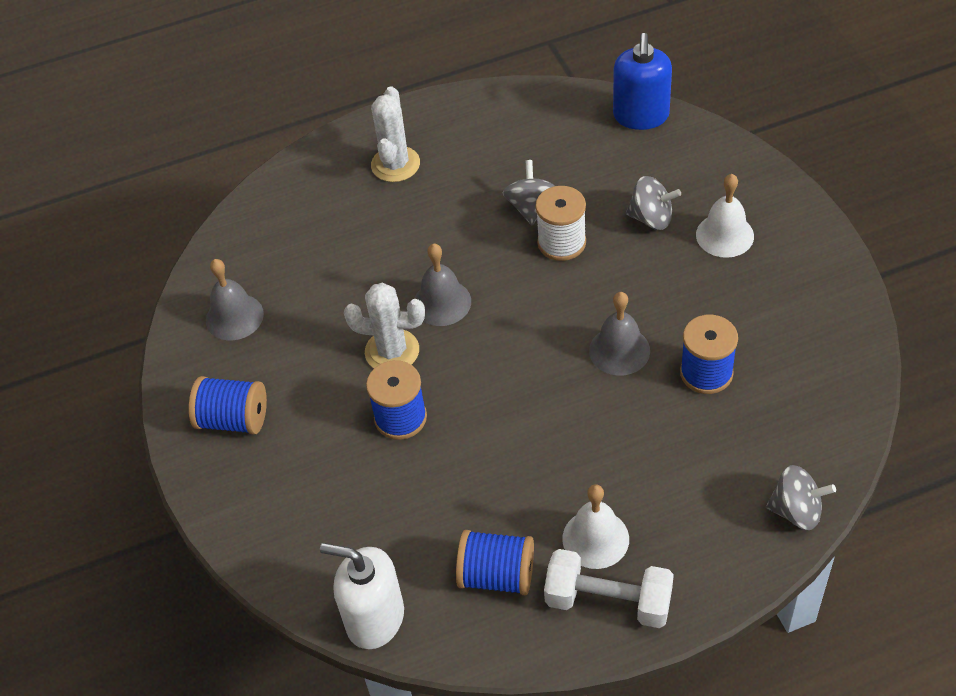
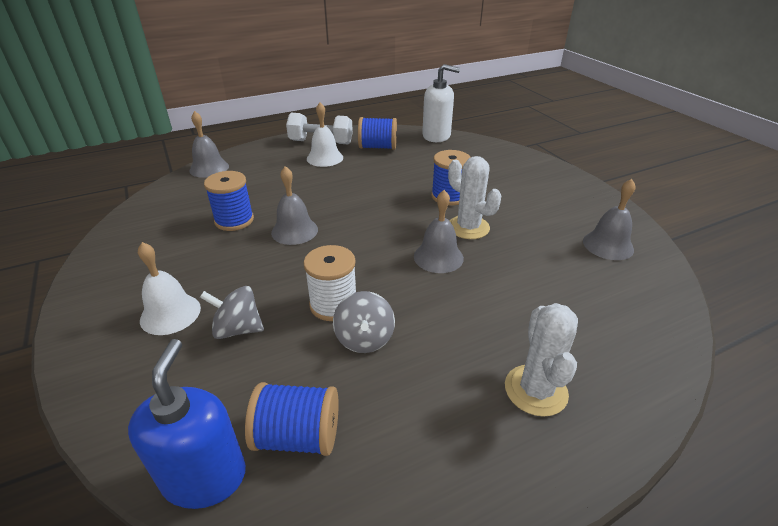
camera: 170 degrees right, 15 degrees down
(233, 419) = (561, 194): blue spool -> blue spool (298, 436)
(392, 351) = (468, 227): white cactus -> white cactus turned 45 degrees clockwise
(796, 511) = (209, 168): grey spinning top -> grey bell

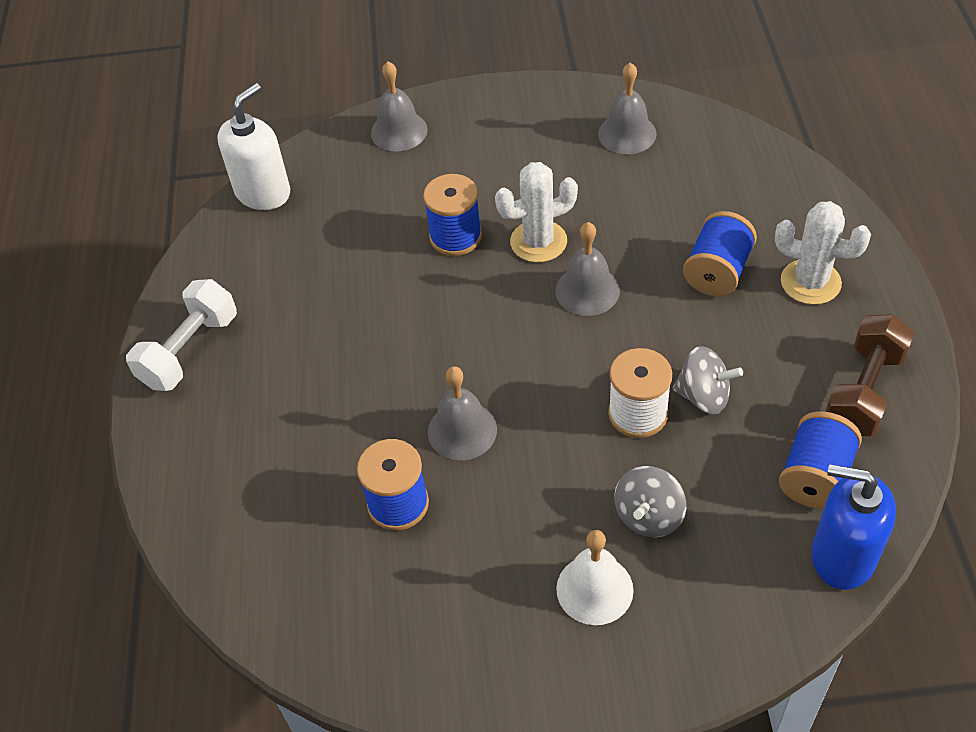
camera: 65 degrees left, 15 degrees up
(209, 168) = (195, 532): grey bell -> grey bell (399, 131)
(325, 158) = (254, 356): white bell -> none
(378, 147) = (257, 277): blue spool -> blue spool (717, 271)
(418, 462) = (864, 391): none -> brown dumbbell

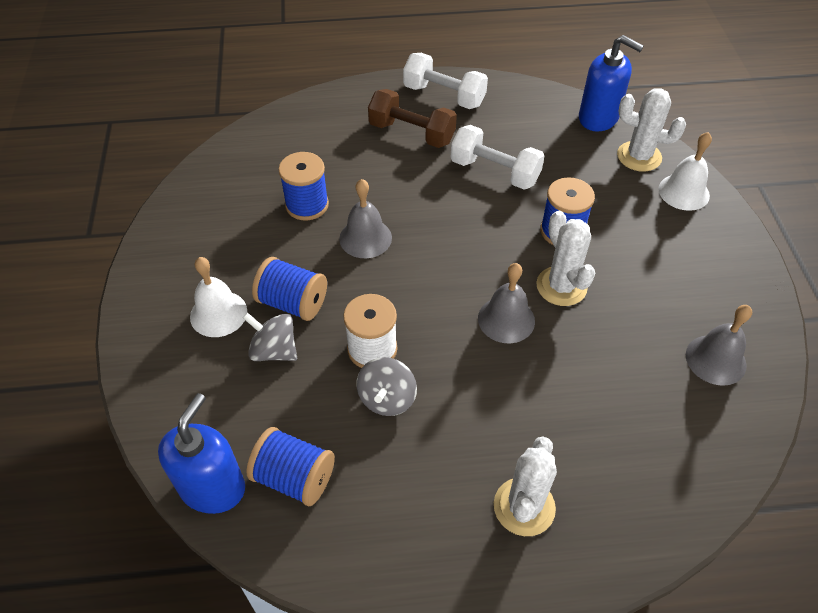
camera: 85 degrees right, 0 degrees up
(263, 192) = (598, 118): white soap dispenser -> blue soap dispenser
(337, 162) = (639, 156): none -> white cactus
(351, 296) = (494, 172): none -> white dumbbell
(399, 131) = (683, 192): grey bell -> white bell
(717, 271) = (534, 423): blue spool -> blue spool (293, 303)
(864, 391) = (384, 536): brown dumbbell -> brown dumbbell (411, 133)

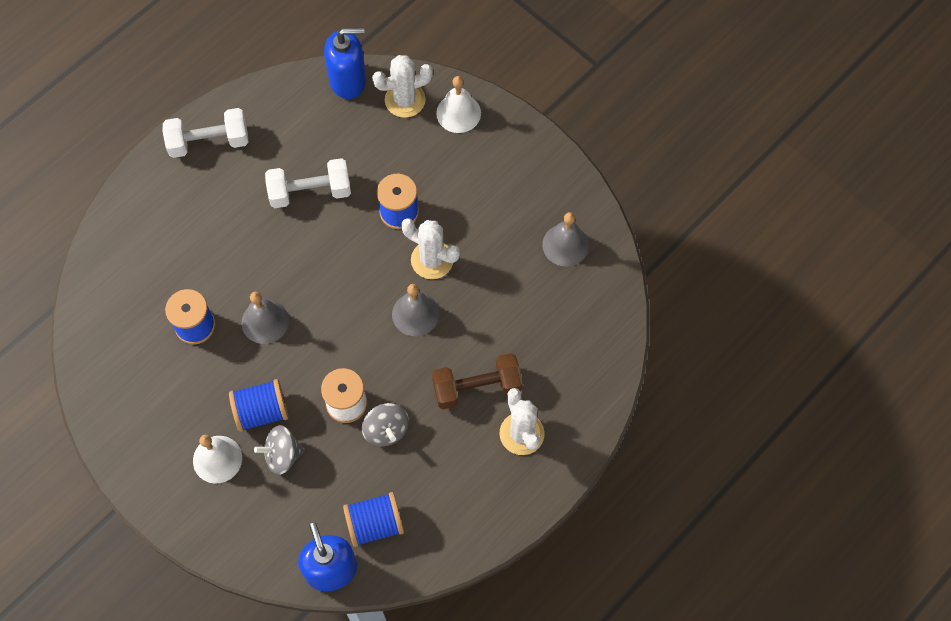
camera: 40 degrees left, 15 degrees up
(411, 133) = (215, 199): brown dumbbell -> brown dumbbell (477, 387)

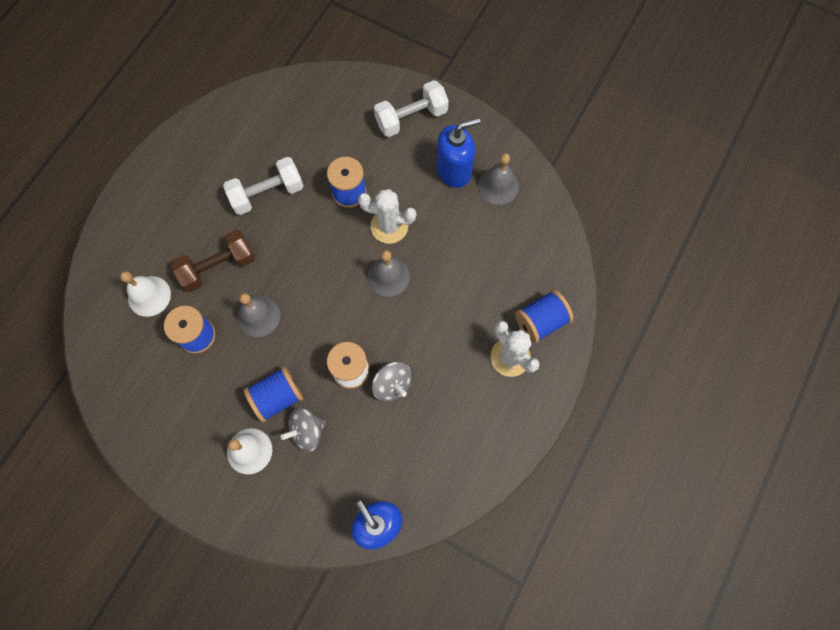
camera: 15 degrees left, 5 degrees up
(209, 142) = (166, 172): white dumbbell -> white dumbbell (411, 118)
(348, 80) = (274, 91): blue soap dispenser -> blue soap dispenser (454, 170)
(374, 524) = (406, 472): blue spool -> blue spool (540, 321)
(405, 100) = (327, 97): white cactus -> none
(458, 113) = (375, 97): white bell -> white bell (149, 296)
(477, 387) = (460, 327): brown dumbbell -> brown dumbbell (218, 267)

